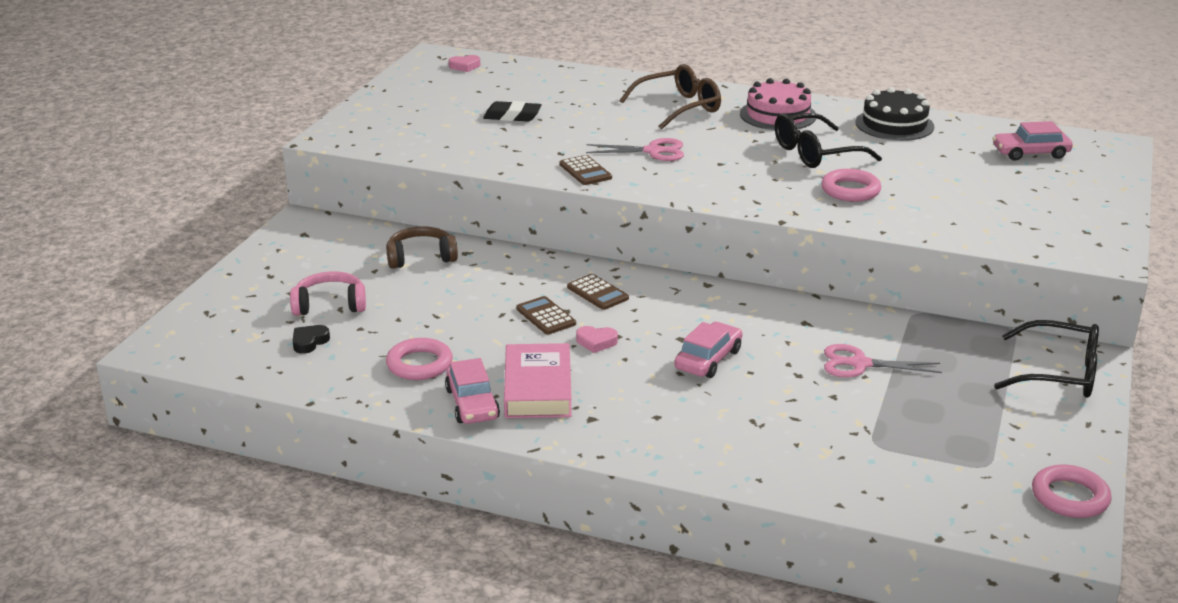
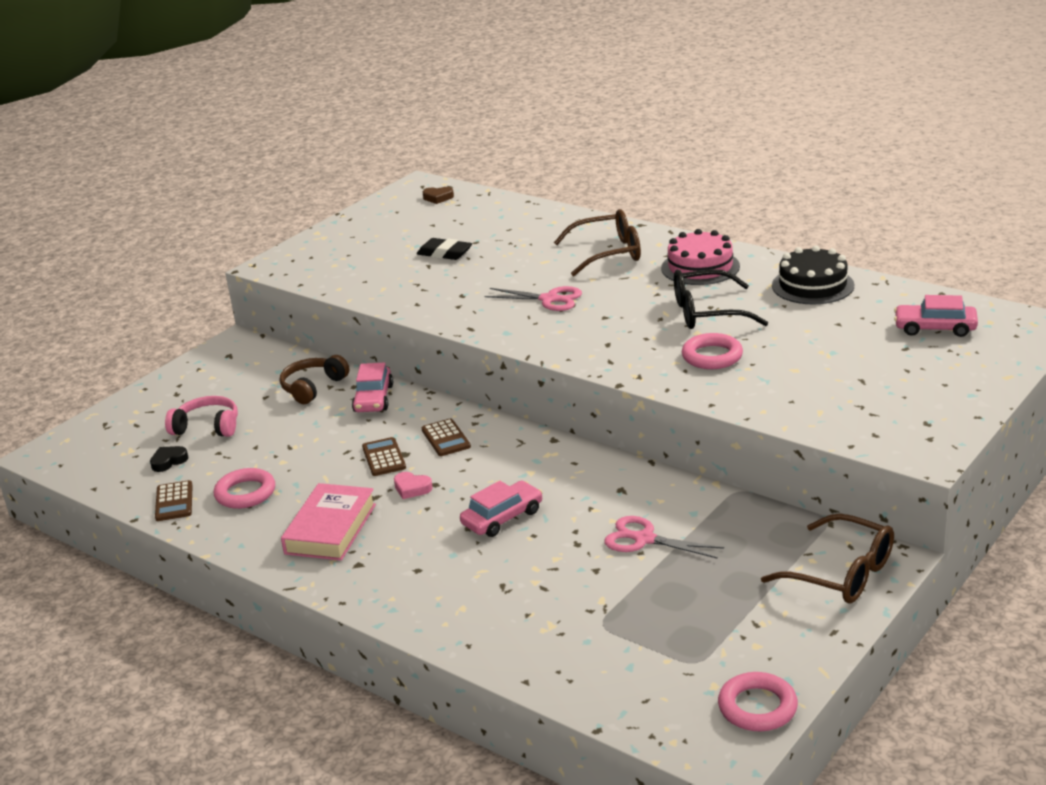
camera: 20 degrees right, 0 degrees up
(421, 257) = (313, 387): brown headphones -> brown headphones turned 60 degrees counterclockwise
(465, 66) = (438, 198): pink heart -> brown heart
(472, 404) = (265, 537): pink car -> pink car (373, 398)
(585, 171) = (471, 316): brown calculator -> brown calculator (174, 502)
(1059, 374) = (842, 573): black glasses -> brown glasses

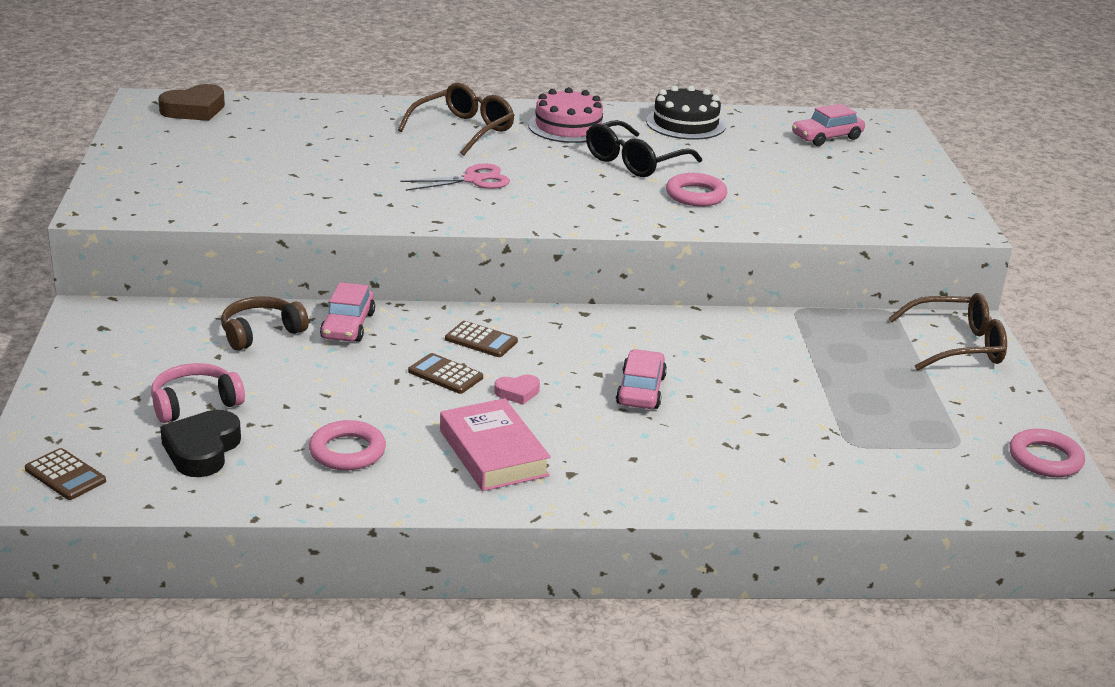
camera: 45 degrees left, 0 degrees up
(168, 461) = (202, 450): black heart -> black heart, size x1.81
(174, 502) = (276, 486): brown calculator -> brown calculator (65, 475)
(313, 387) = (261, 333): brown headphones -> brown headphones turned 60 degrees clockwise
(373, 398) = (348, 325): pink car -> pink car turned 45 degrees clockwise
(438, 198) = (194, 110): brown heart -> brown heart, size x1.81
(445, 253) = (293, 160): black eraser -> none
(643, 539) = (782, 369): pink scissors -> none

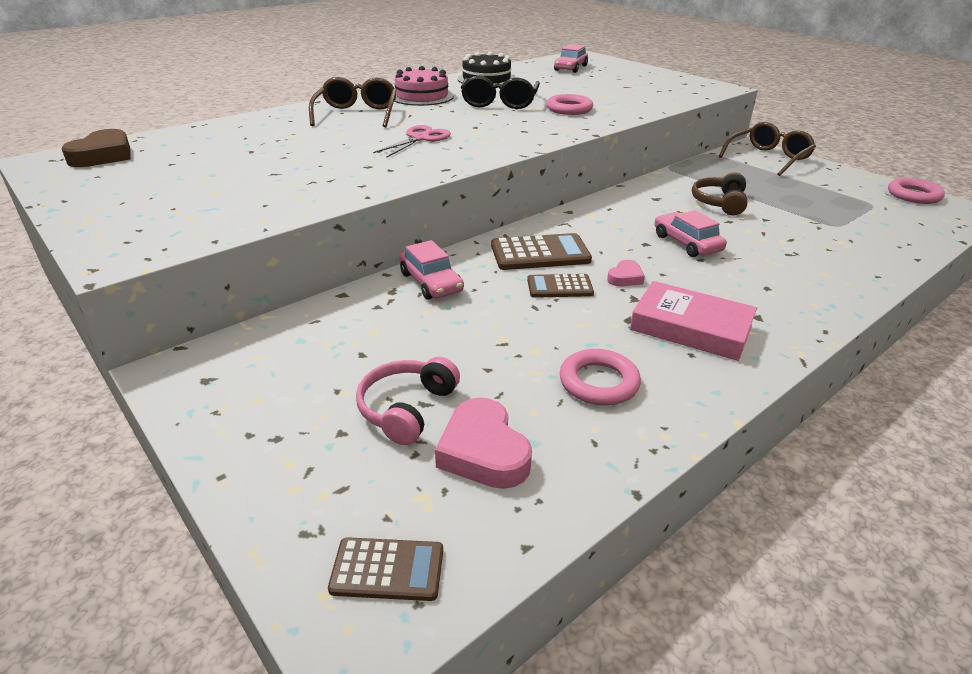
camera: 35 degrees left, 5 degrees up
(202, 450) = (483, 451): black heart -> pink heart
(261, 333) = (369, 318): brown headphones -> brown headphones (719, 203)
(481, 340) = (540, 253): brown calculator -> brown calculator, size x1.61

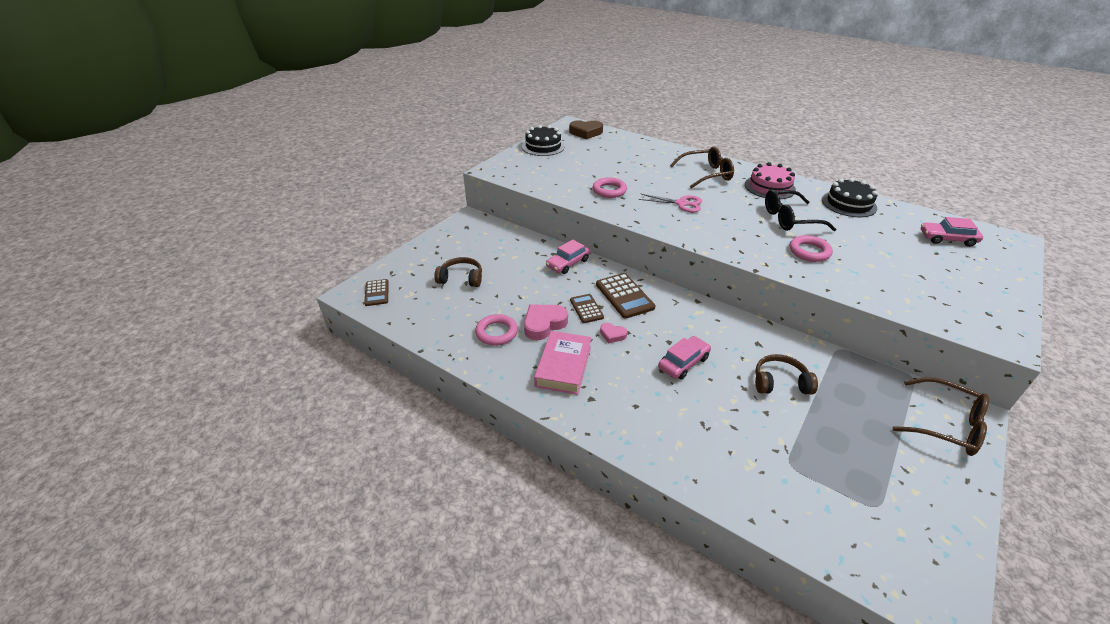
camera: 75 degrees right, 5 degrees up
(96, 195) = (543, 146): none -> black cake
(406, 408) = (461, 278): pink headphones -> brown headphones
(483, 451) = (438, 304): pink heart -> pink heart (544, 324)
(913, 195) = (946, 557): pink ring -> pink ring (609, 190)

